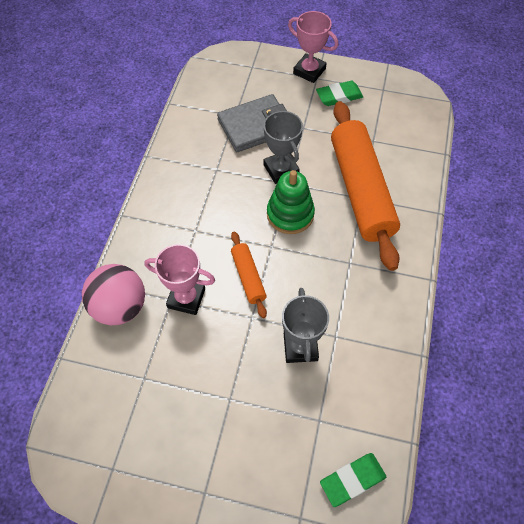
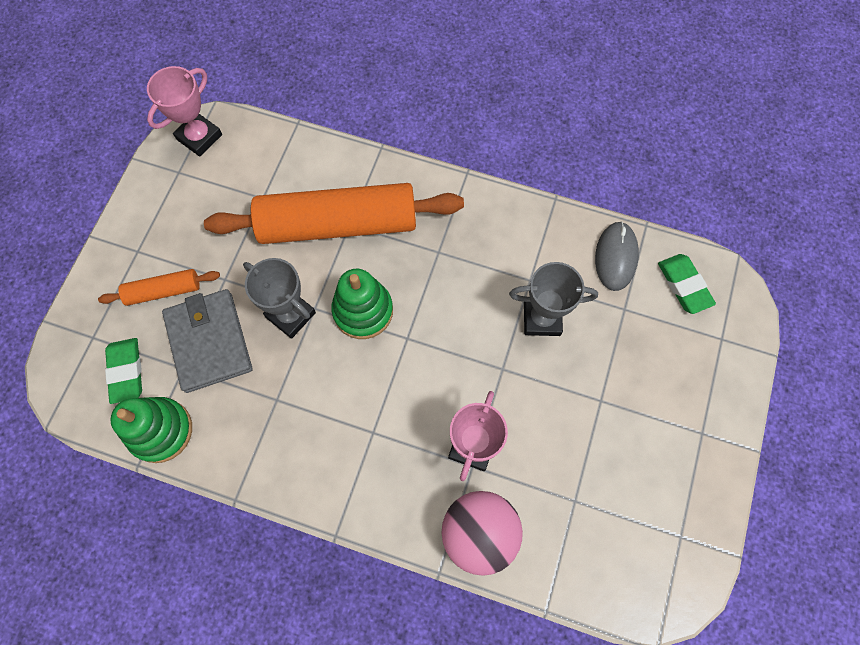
camera: 85 degrees left, 10 degrees up
(191, 110) = (161, 431): none -> green stacking toy
(248, 277) = (448, 369): orange rolling pin -> orange rolling pin (163, 291)
(281, 169) = (290, 315): grey trophy -> grey trophy turned 60 degrees clockwise
(309, 71) = (122, 259): pink trophy -> pink trophy (199, 137)
(339, 96) = (178, 227): green eraser -> green eraser (126, 371)
(371, 412) = (615, 257): none -> grey mouse

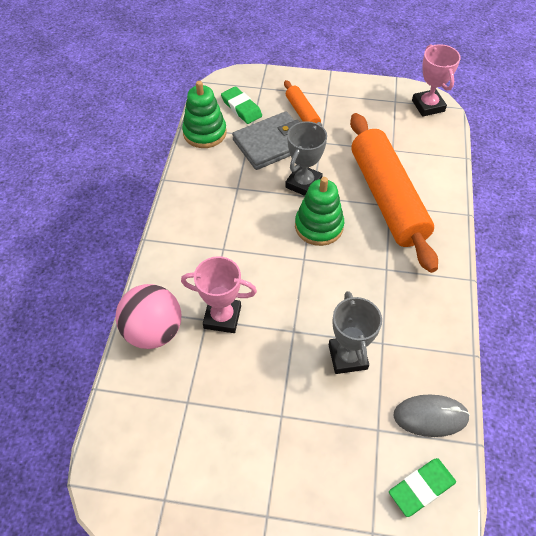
camera: 80 degrees right, 15 degrees down
(126, 371) = (241, 108): green eraser -> green eraser turned 75 degrees clockwise
(199, 137) = (428, 106): pink trophy -> pink trophy turned 45 degrees clockwise

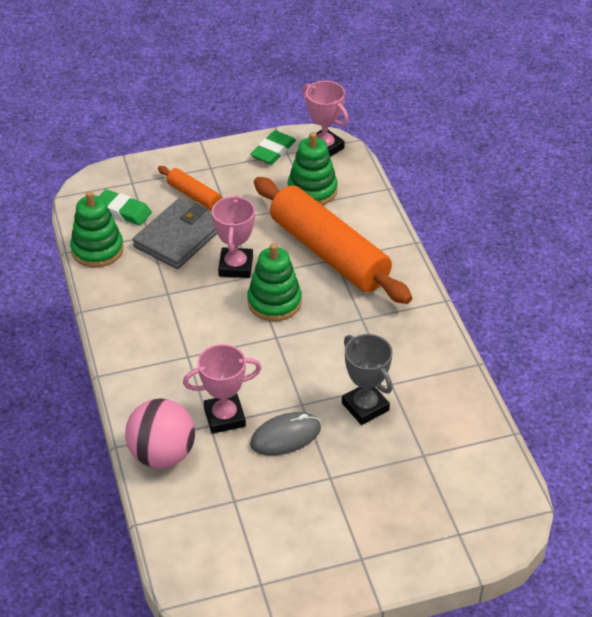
camera: 25 degrees left, 10 degrees down
(303, 183) = (236, 266): grey trophy -> pink trophy
(400, 139) = (312, 190): none -> green stacking toy
(421, 488) = (483, 484): green eraser -> green eraser (273, 151)
(430, 416) = (464, 427): grey mouse -> grey mouse (285, 436)

